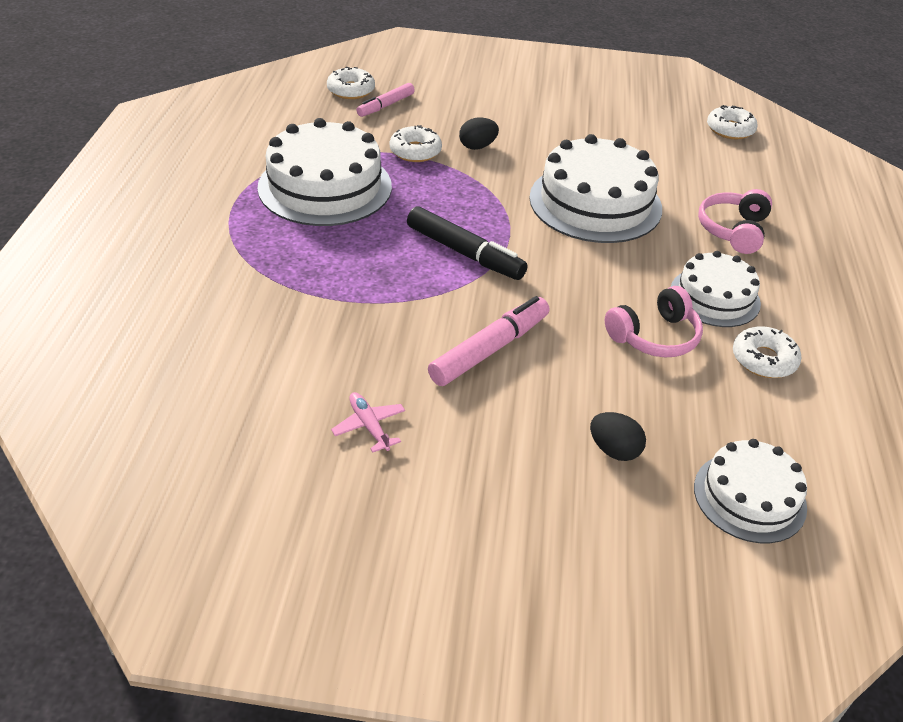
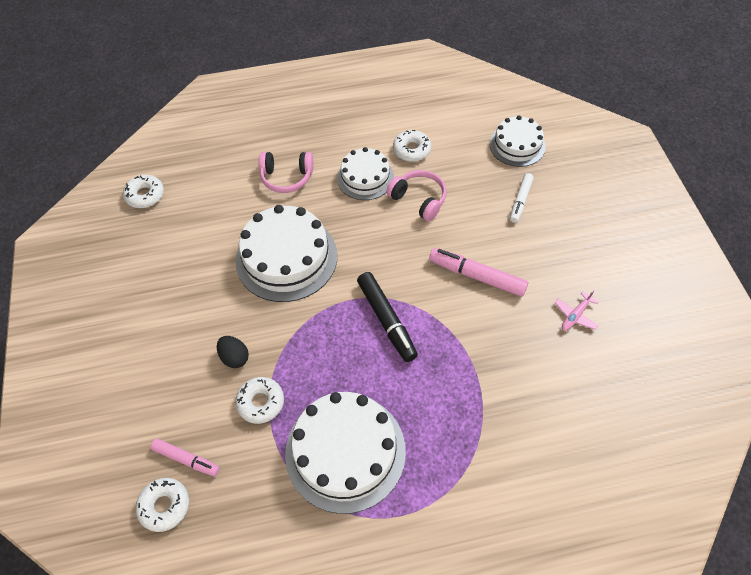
camera: 105 degrees left, 15 degrees up
(464, 253) = (386, 320): black marker -> black marker turned 135 degrees clockwise
(614, 450) = (520, 201): black egg -> white marker

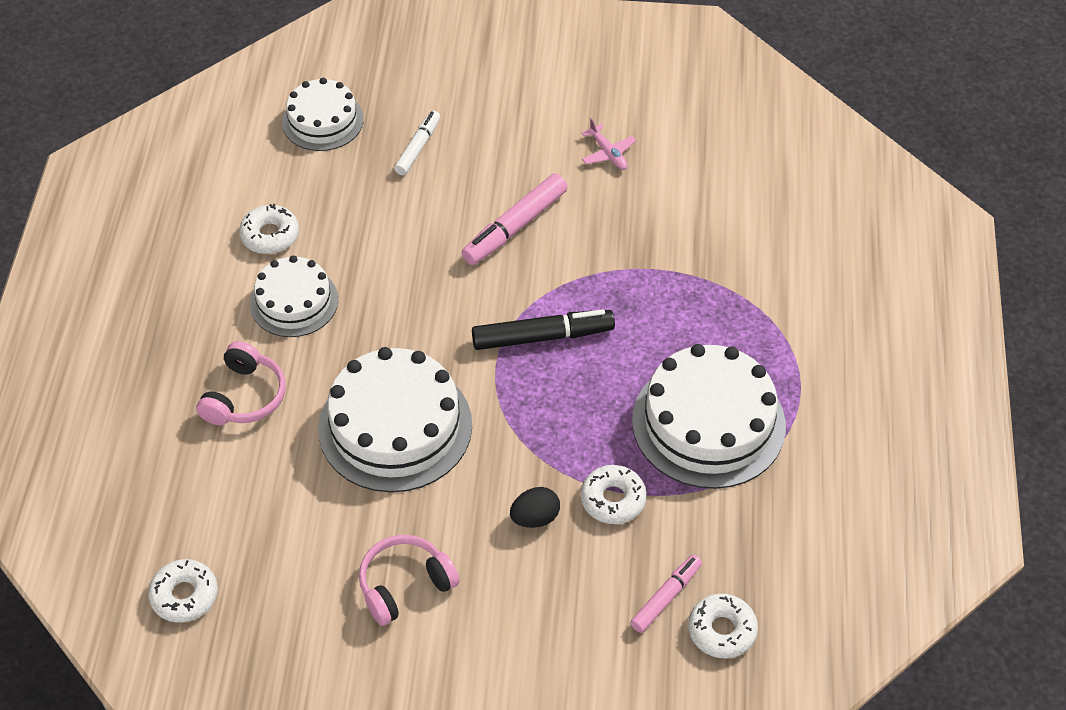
camera: 75 degrees left, 5 degrees down
(419, 199) = (364, 252): pink headphones -> pink headphones (405, 585)
(520, 201) = (418, 147): white marker -> white marker turned 105 degrees counterclockwise

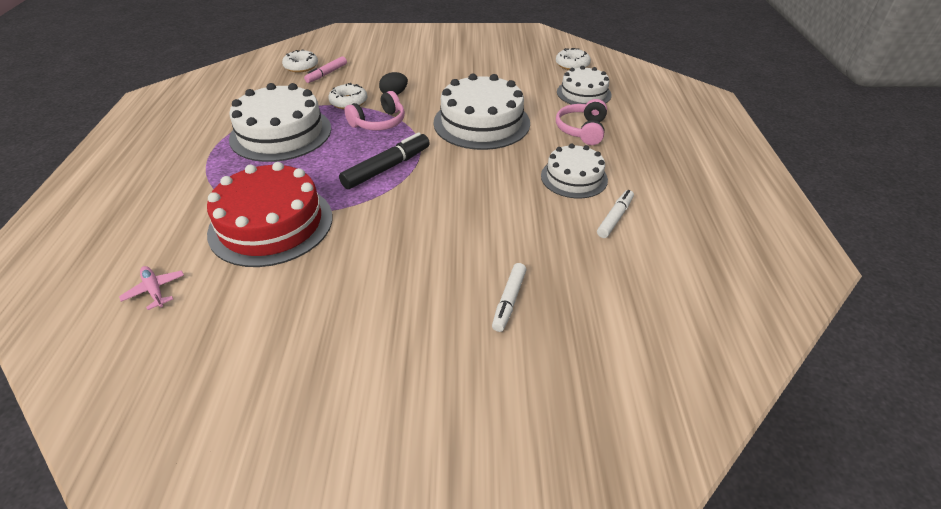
camera: 175 degrees right, 10 degrees down
(270, 235) = (615, 218): white donut -> white marker
(322, 120) = (617, 323): white cake -> white cake (583, 93)
(405, 585) = (462, 72): pink headphones -> pink headphones (379, 123)
(515, 227) = (408, 236): pink marker -> none
(542, 337) = (387, 168): black marker -> black marker turned 150 degrees clockwise
(608, 153) = (313, 308): pink plane -> pink plane (155, 290)
(676, 254) = (271, 224): none -> red cake

